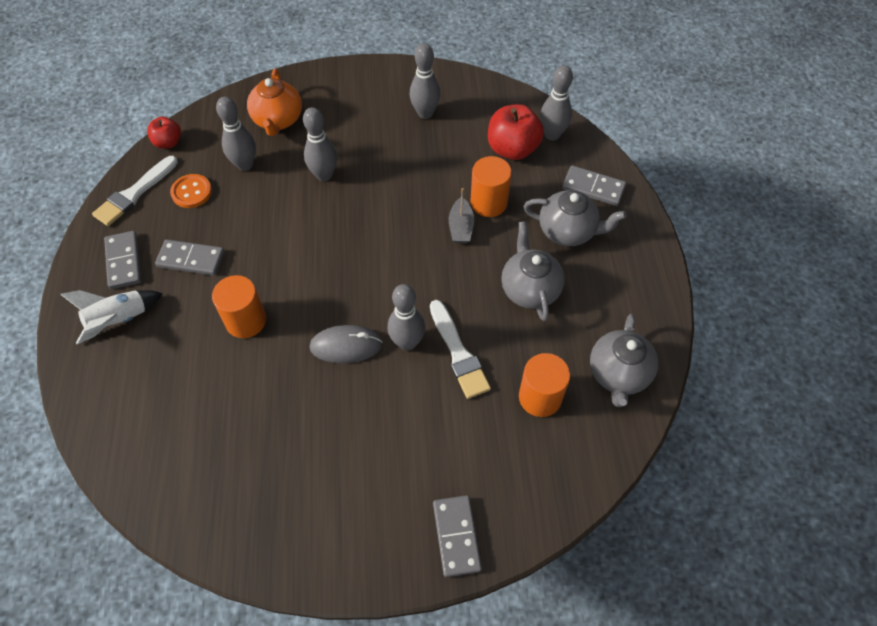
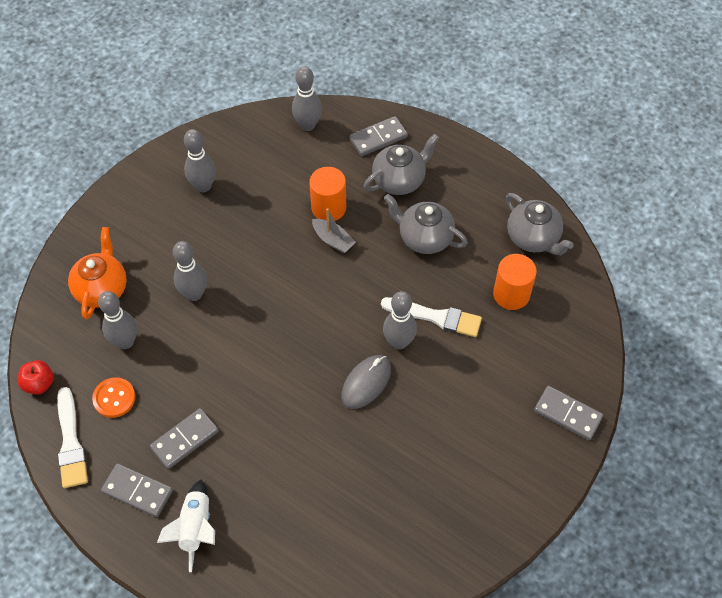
camera: 50 degrees left, 0 degrees up
(246, 320) = (281, 436): orange cylinder -> none
(278, 120) = (102, 289): orange teapot -> orange teapot turned 120 degrees counterclockwise
(512, 149) = (295, 158): red apple -> none

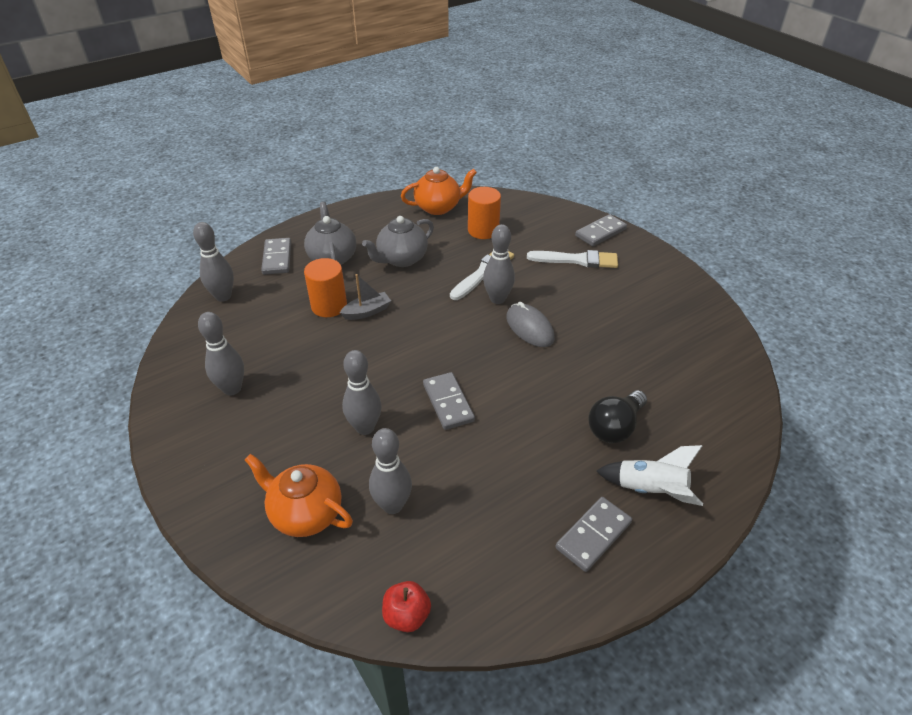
camera: 70 degrees left, 15 degrees down
(71, 442) = (507, 594): white brush -> white brush (577, 260)
(114, 398) = (463, 533): orange button -> none
(185, 439) = (542, 476): grey domino -> grey domino (448, 403)
(259, 486) = (615, 427): none -> black light bulb
(533, 238) = (438, 207): grey teapot -> orange teapot

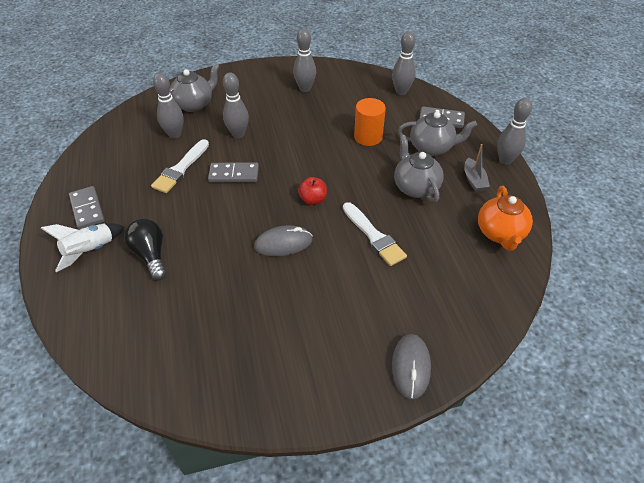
camera: 110 degrees right, 5 degrees up
(305, 513) = (194, 104): orange teapot -> grey teapot
(367, 312) = (351, 154): grey boat -> grey boat (474, 180)
(407, 615) = (110, 127): red apple -> red apple (313, 199)
(483, 230) = (446, 257): orange cylinder -> none
(497, 299) = (332, 234): grey bowling pin -> grey bowling pin (505, 160)
(577, 260) = (366, 319): white brush -> white brush (180, 169)
(600, 232) = (411, 367): grey domino -> grey mouse

